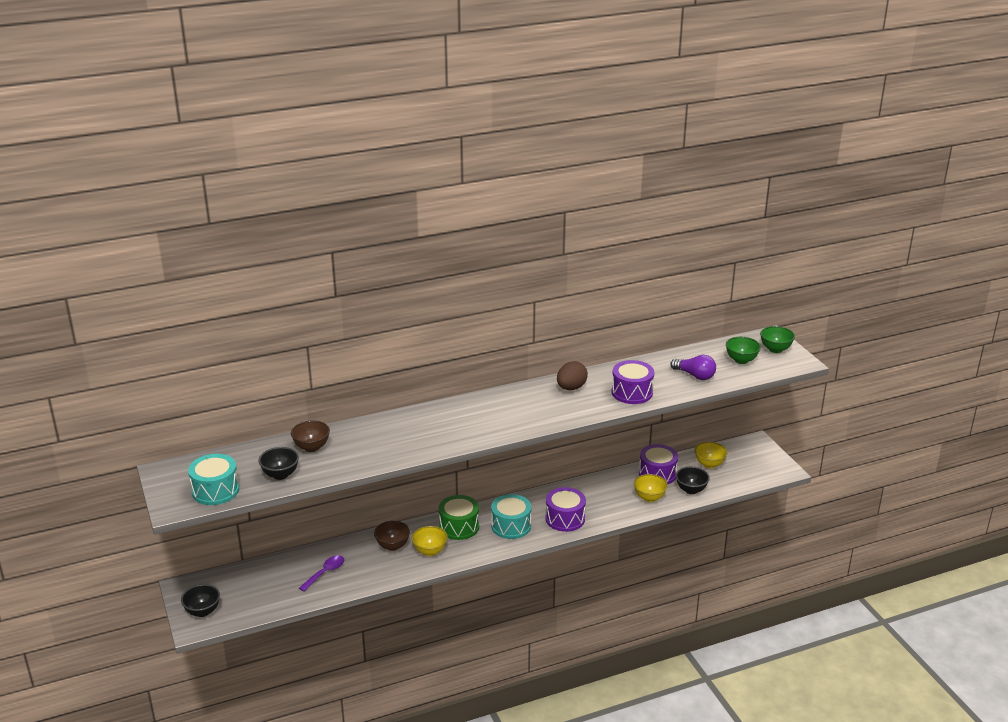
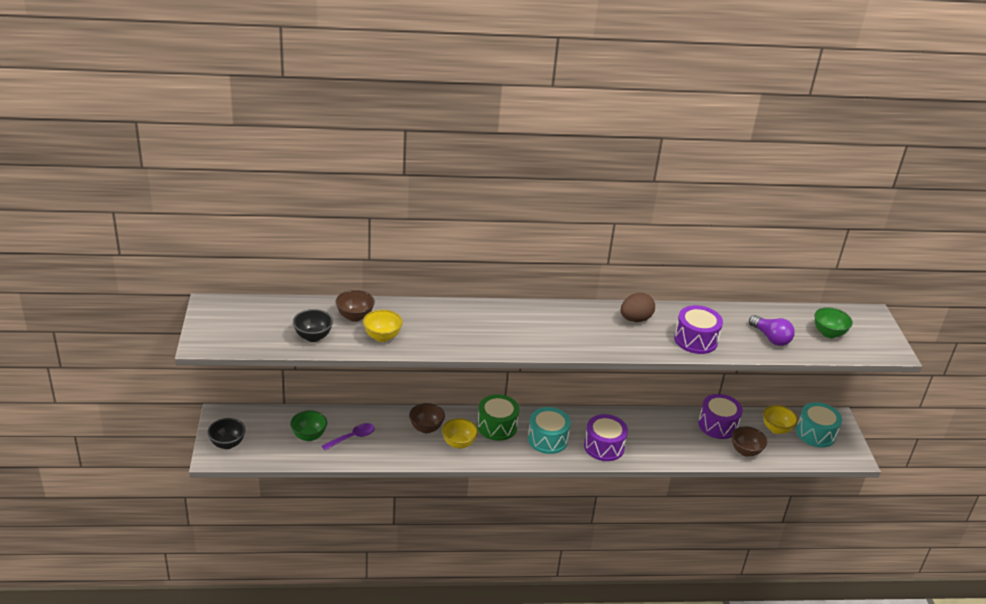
camera: 15 degrees right, 5 degrees up
(215, 490) = (247, 337): turquoise drum -> turquoise drum (815, 433)
(649, 498) = (699, 448): yellow bowl -> yellow bowl (382, 337)
(691, 490) = (745, 451): black bowl -> brown bowl
(775, 349) = (871, 330): green bowl -> green bowl (309, 436)

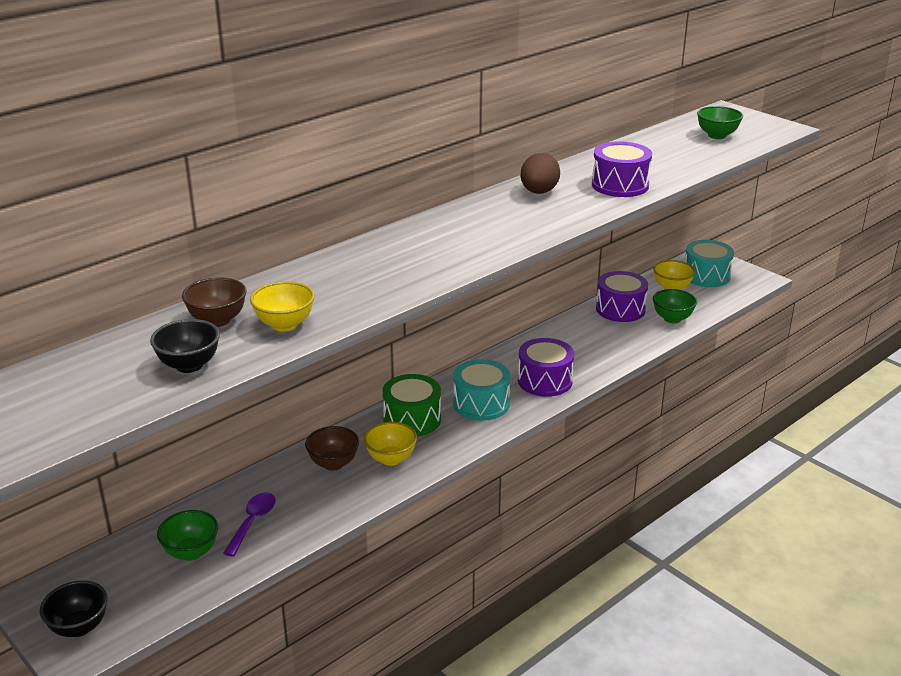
camera: 35 degrees left, 5 degrees down
(745, 451) = (672, 319): brown bowl -> green bowl
(770, 338) = (679, 157): purple light bulb -> none

